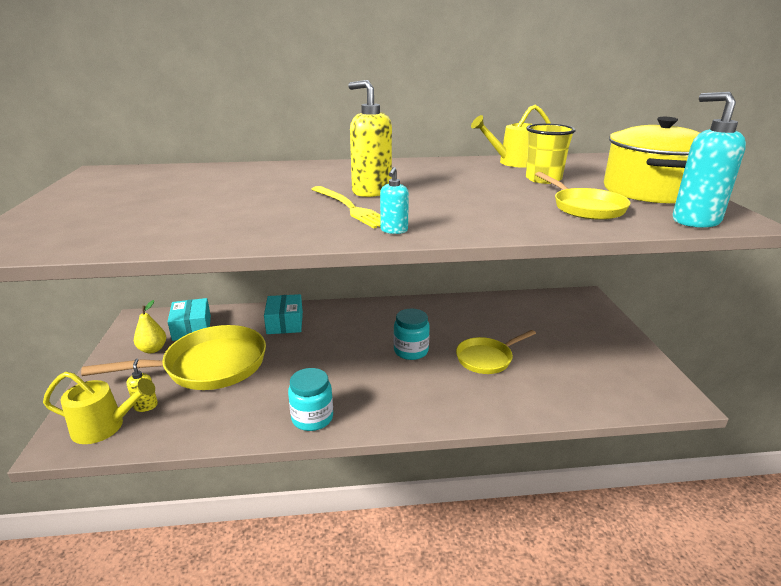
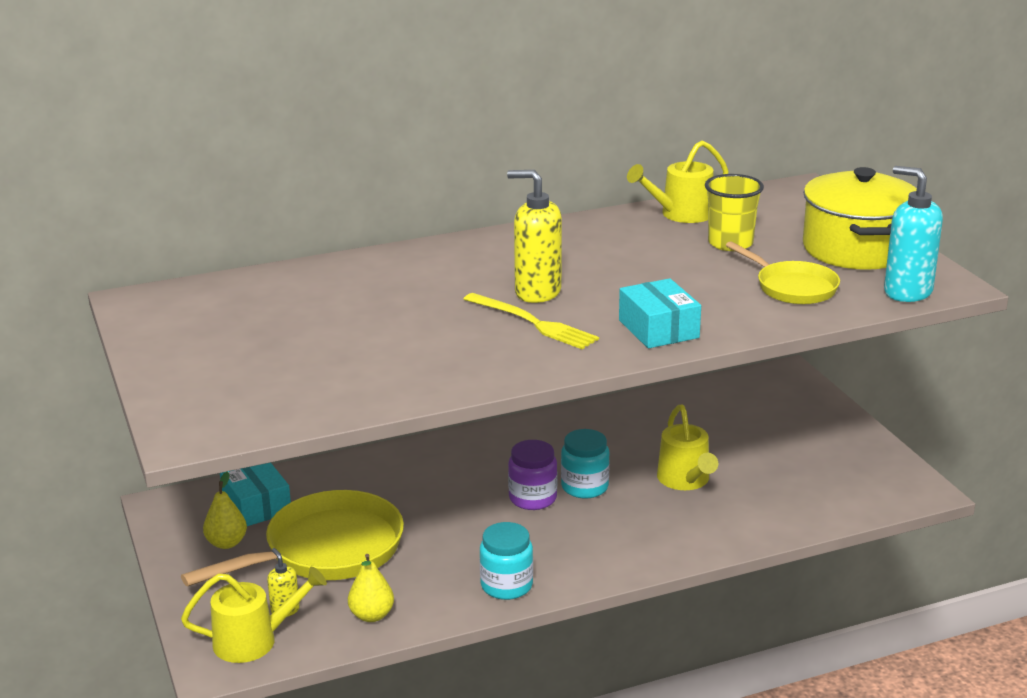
camera: 15 degrees left, 0 degrees up
(200, 423) = (371, 615): none -> yellow pear
(285, 323) = (388, 477): turquoise box -> turquoise box (658, 329)
(370, 353) = (532, 498): none -> purple jar
(394, 230) = (606, 349): turquoise soap dispenser -> none
(487, 358) = (686, 480): yellow pan -> yellow watering can

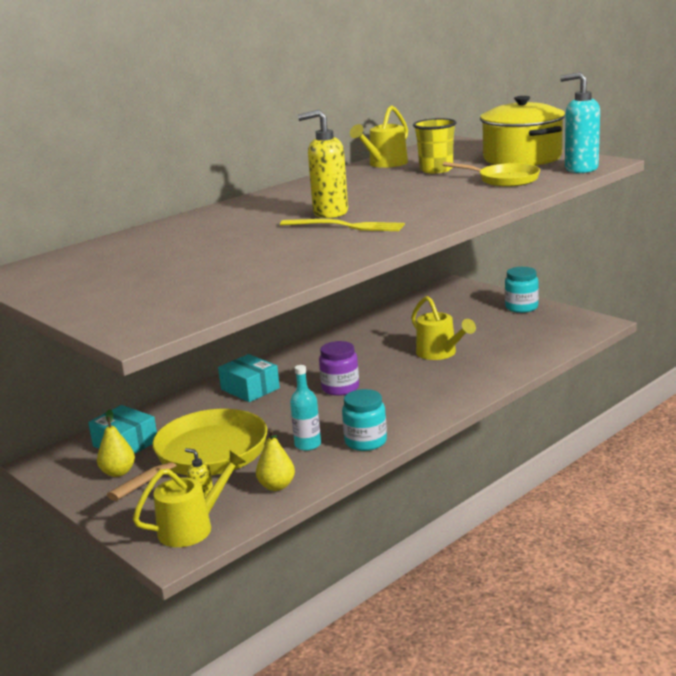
camera: 20 degrees left, 5 degrees down
(441, 569) = (308, 445): none -> turquoise bottle
(584, 487) = (372, 373): turquoise jar -> turquoise jar (521, 307)
(658, 329) = (440, 212): turquoise box -> turquoise box (250, 389)

